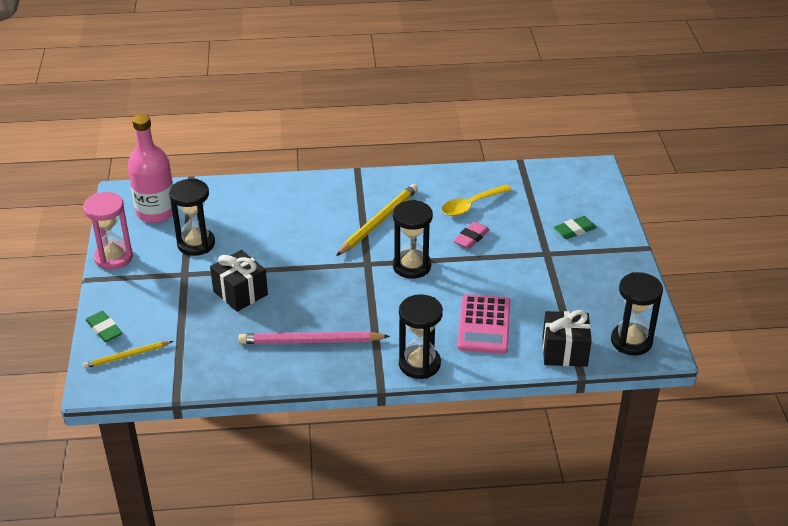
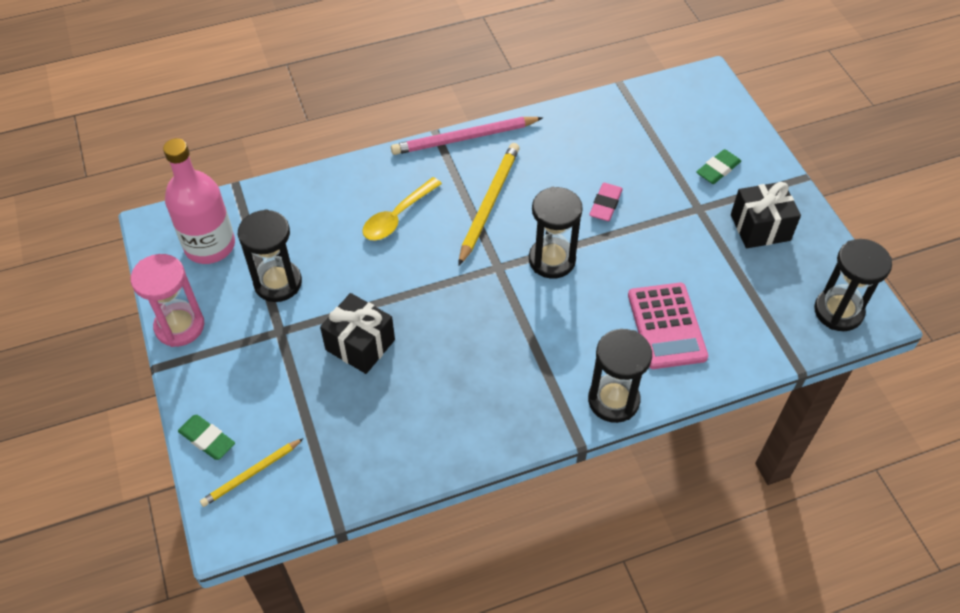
camera: 15 degrees left, 15 degrees up
(310, 341) = (472, 397): pink pencil -> pink pencil (464, 138)
(471, 205) = (588, 158): yellow spoon -> yellow spoon (397, 216)
(564, 351) = (771, 343): black gift -> black gift (760, 227)

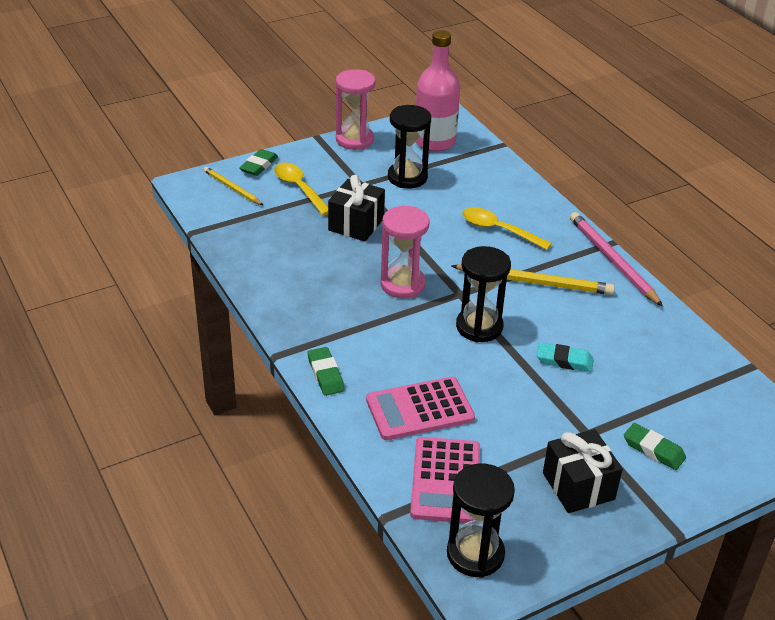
camera: 80 degrees right, 15 degrees down
(272, 397) = (299, 188): none -> yellow spoon
(476, 314) = (402, 284): none -> pink hourglass
(605, 204) = (564, 361): pink eraser -> turquoise eraser
(613, 400) = (325, 374): black hourglass -> green eraser
(757, 319) = (445, 480): none -> pink calculator

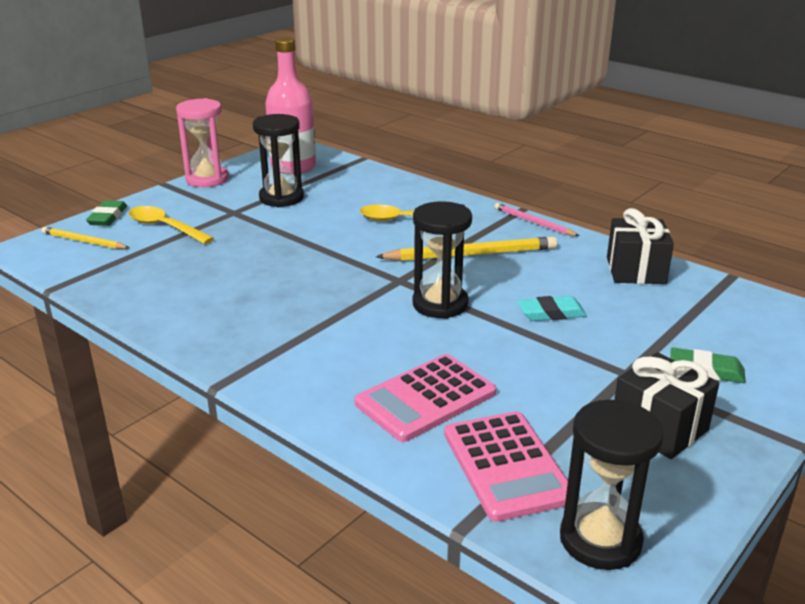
camera: 20 degrees left, 10 degrees down
(325, 374) = (289, 391): green eraser -> none
(356, 224) = (247, 245): black gift -> black gift (635, 270)
(402, 284) = (331, 285): pink hourglass -> none
(612, 260) = (533, 222): pink pencil -> pink pencil, size x0.60

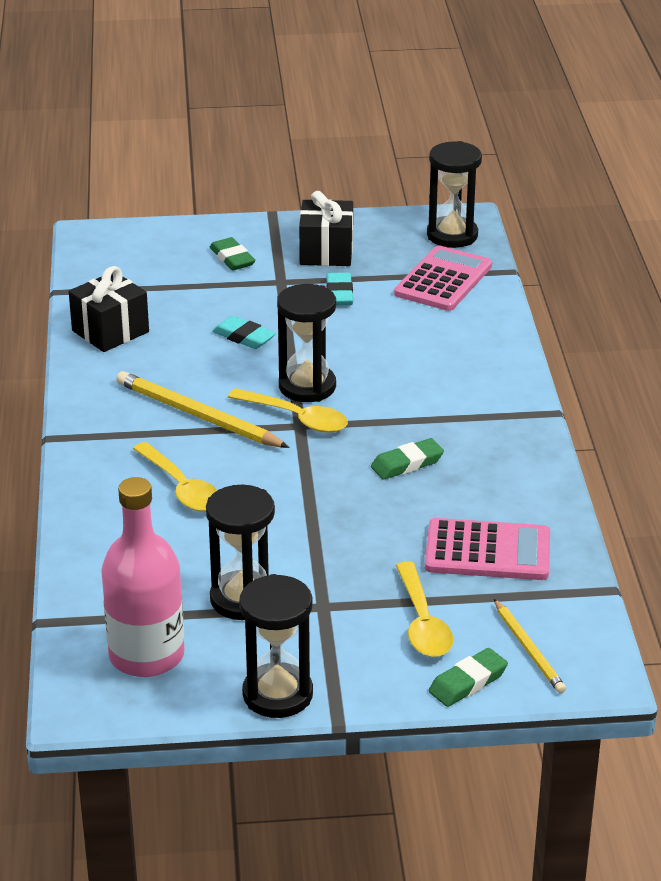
camera: 135 degrees left, 5 degrees up
(207, 179) = (277, 694): pink hourglass -> black hourglass
(287, 292) = (407, 464): none -> green eraser
(409, 282) = (296, 418): none -> yellow spoon
(425, 398) = (430, 332): pink calculator -> pink calculator (487, 551)
(533, 222) = (77, 417): pink pencil -> none
(562, 390) = (339, 293): none -> turquoise eraser

